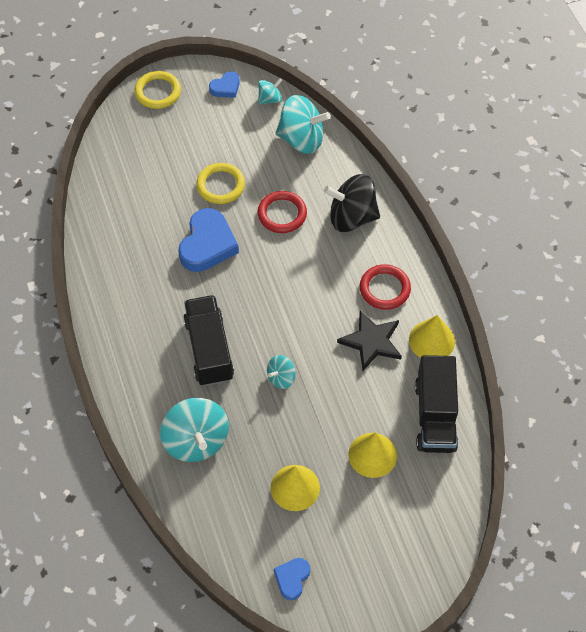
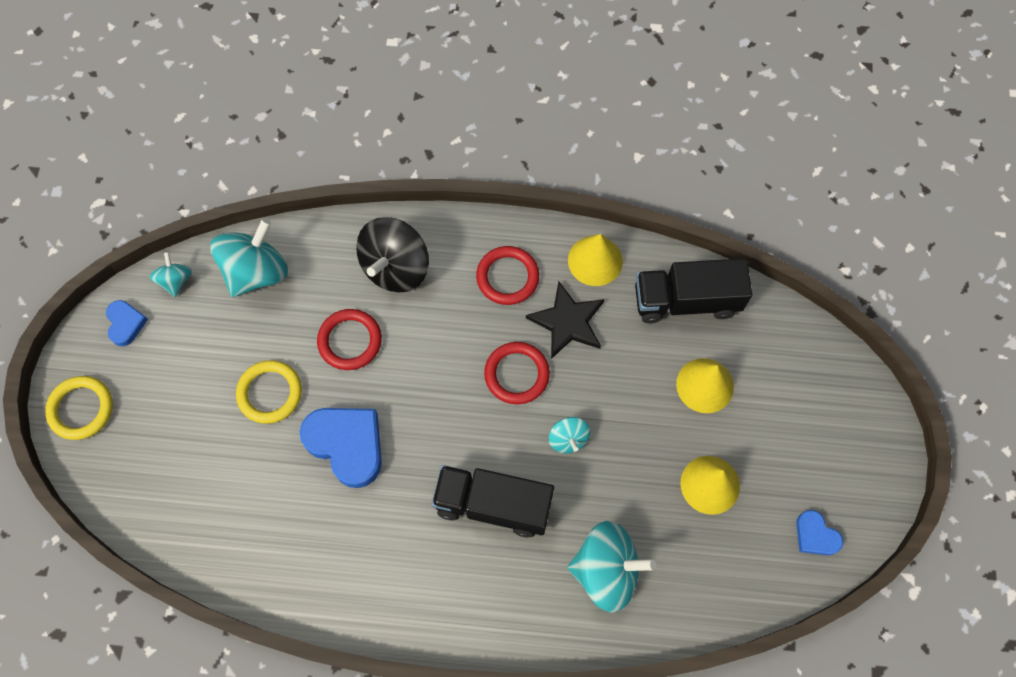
camera: 65 degrees left, 10 degrees up
(313, 325) = (516, 374): none -> red ring
(435, 416) = (686, 301): black truck -> black truck turned 150 degrees clockwise

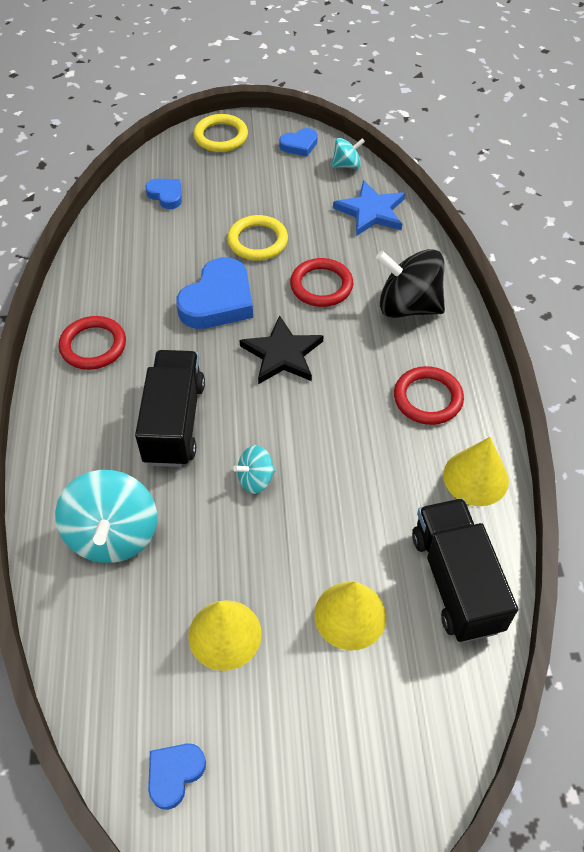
camera: 80 degrees right, 15 degrees down
(168, 483) = (166, 195): none -> blue heart
(256, 272) = (371, 212): turquoise spinning top -> blue star
(516, 374) = (319, 422): red ring -> red ring (93, 346)
(567, 322) = (391, 460): black star -> black star (282, 354)

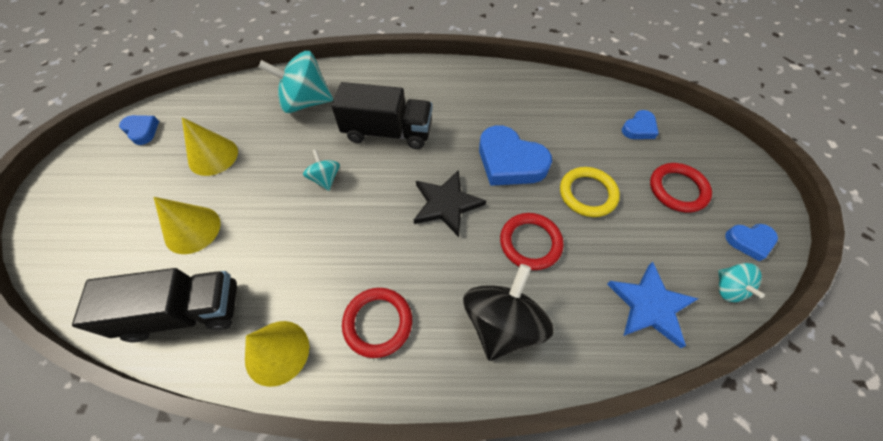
camera: 95 degrees right, 5 degrees up
(93, 346) = (465, 88): red ring -> red ring (677, 189)
(221, 136) = (739, 170): yellow ring -> none
(299, 145) = (749, 241): blue heart -> blue heart turned 75 degrees counterclockwise

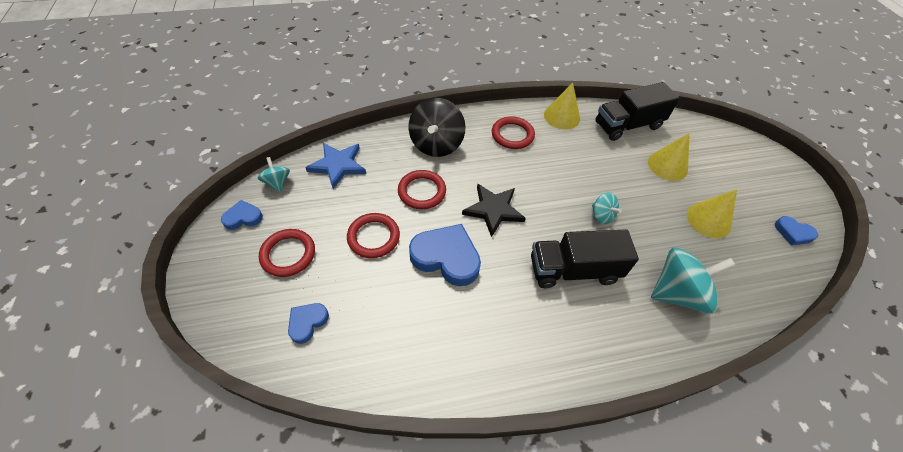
camera: 165 degrees right, 5 degrees down
(587, 194) = (373, 237): yellow ring -> red ring

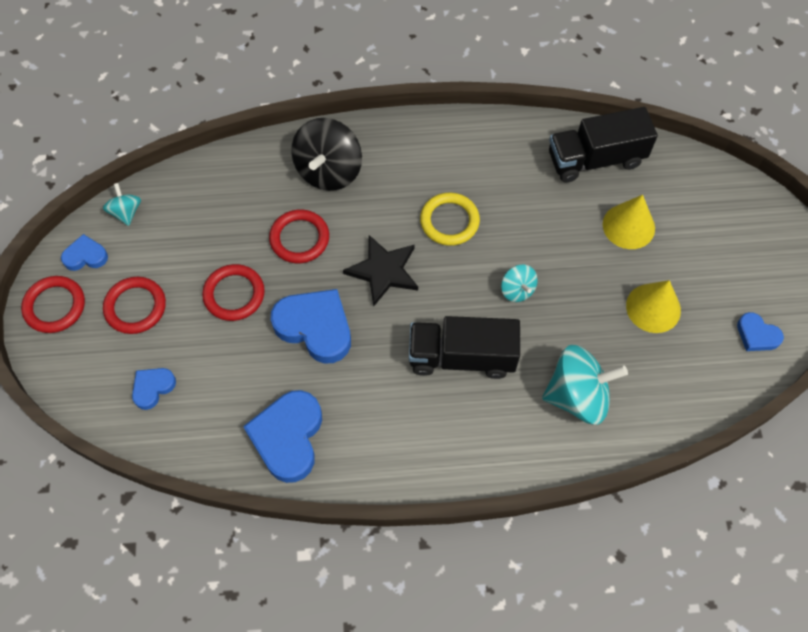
camera: 10 degrees right, 10 degrees up
(338, 165) = (200, 193): blue star -> none
(438, 355) = (288, 437): none -> blue heart
(512, 135) = (432, 163): red ring -> red ring (55, 306)
(535, 171) = (449, 221): none -> yellow ring
(561, 116) = (507, 138): yellow cone -> none

